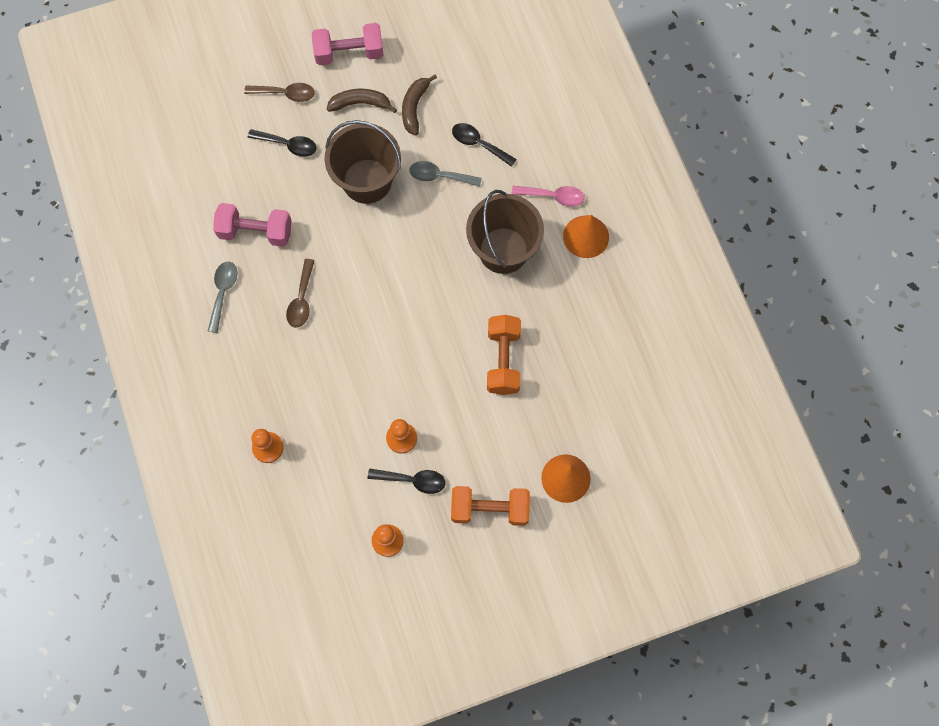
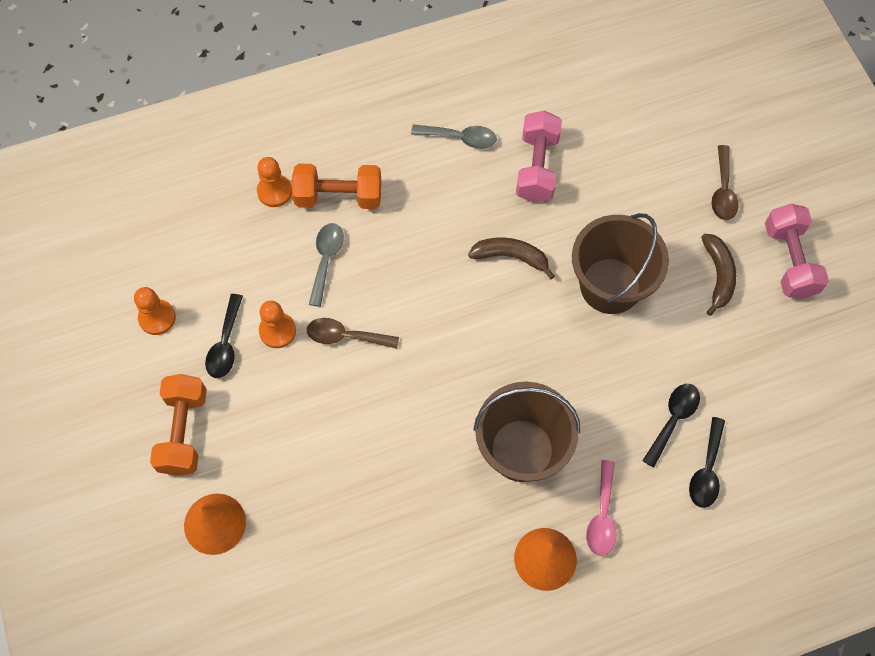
camera: 90 degrees right, 5 degrees down
(288, 145) = (653, 196): black spoon -> black spoon (706, 470)
(301, 299) = (452, 219): brown spoon -> brown spoon (346, 336)
(414, 107) = (719, 340): brown banana -> brown banana (511, 257)
(440, 176) = (622, 371): grey spoon -> grey spoon (326, 260)
(503, 360) = (372, 448): orange dumbbell -> orange dumbbell (339, 196)

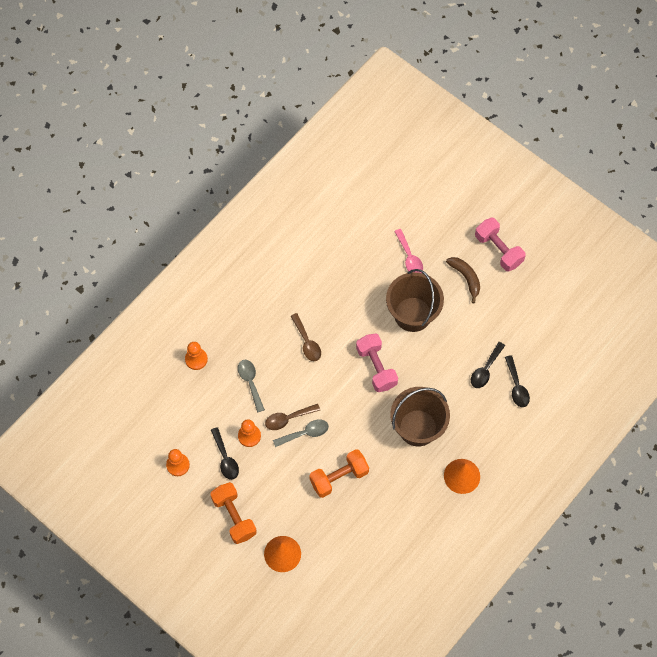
camera: 30 degrees left, 0 degrees up
(339, 196) = (234, 343): orange dumbbell -> orange dumbbell (339, 477)
(460, 138) = (281, 273): grey spoon -> grey spoon (305, 433)
(511, 257) = (350, 327): brown banana -> none
(537, 167) = (334, 267): pink dumbbell -> pink dumbbell (376, 367)
(602, 515) = (477, 438): pink spoon -> pink spoon (409, 257)
(673, 420) = (485, 369): black spoon -> black spoon turned 150 degrees counterclockwise
(723, 190) = (442, 228): brown spoon -> brown spoon (307, 342)

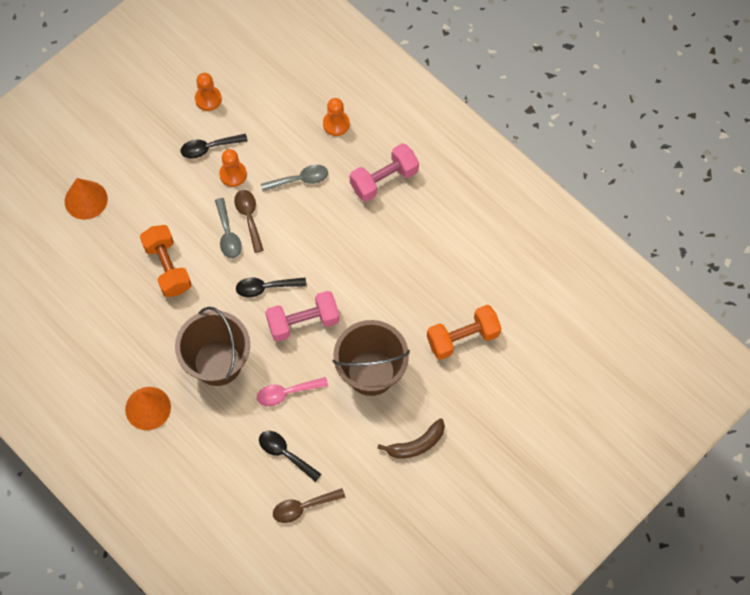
camera: 95 degrees right, 0 degrees up
(234, 516) = (138, 152): orange dumbbell -> orange dumbbell (462, 338)
(307, 342) = (345, 245): brown spoon -> brown spoon (303, 507)
(409, 257) = (452, 376): pink spoon -> pink spoon (287, 393)
(498, 250) = (455, 492): pink dumbbell -> pink dumbbell (384, 180)
(516, 386) = (257, 490): black spoon -> black spoon (266, 287)

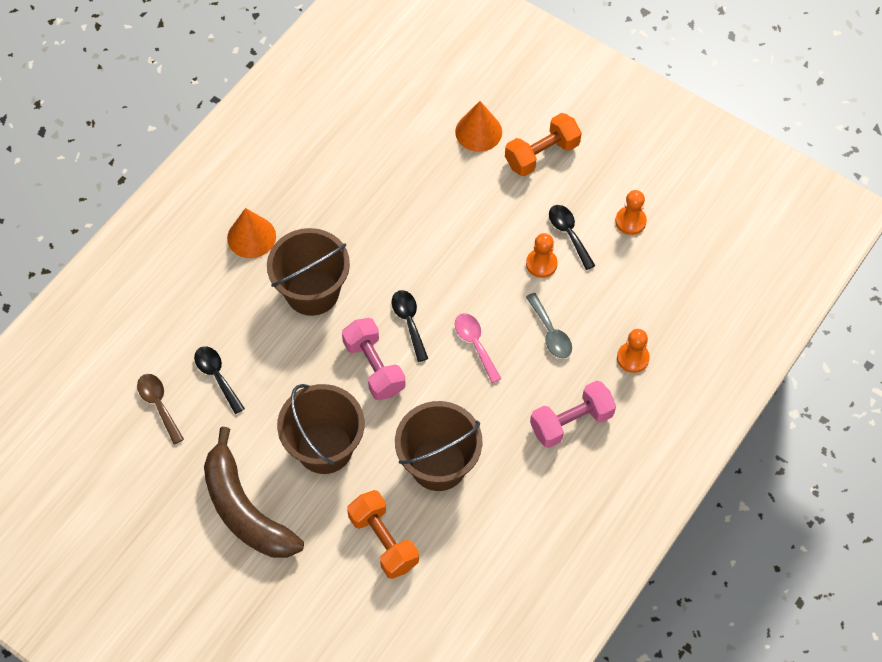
camera: 80 degrees right, 5 degrees down
(168, 267) = (415, 223): orange dumbbell -> orange dumbbell (542, 154)
(228, 234) = (466, 273): grey spoon -> none
(249, 217) = (491, 290): brown spoon -> none
(285, 454) = (217, 376): black spoon -> black spoon turned 60 degrees counterclockwise
(287, 393) = (287, 365): pink spoon -> pink spoon (475, 344)
(384, 180) = (571, 422): pink dumbbell -> pink dumbbell turned 75 degrees counterclockwise
(403, 285) = (438, 464): none -> brown bucket
(416, 444) = (245, 510): brown banana -> brown banana, size x1.88

